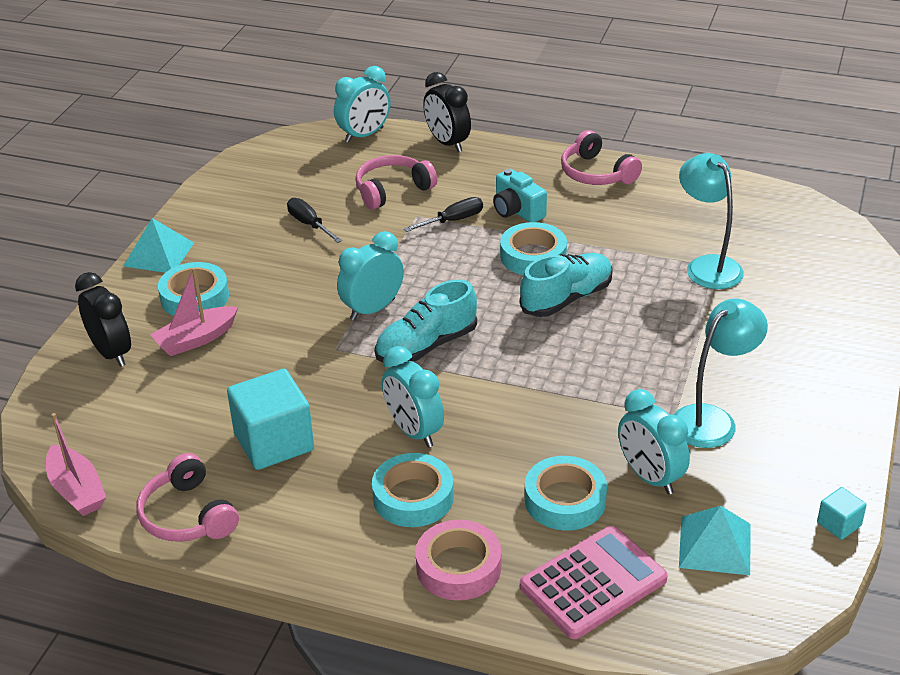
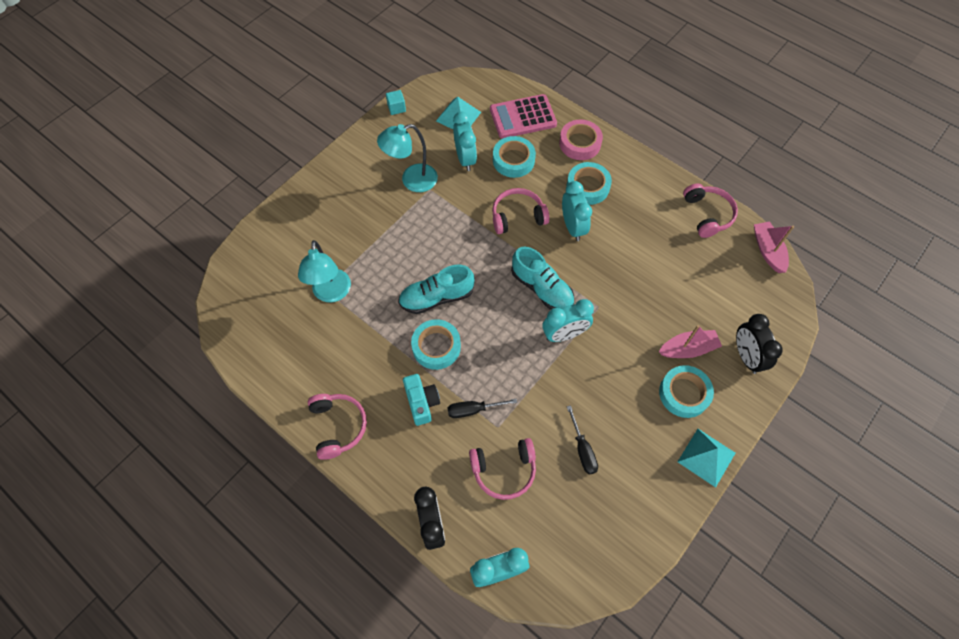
camera: 160 degrees left, 25 degrees up
(274, 442) = (653, 246): turquoise cube -> none
(426, 346) = (542, 288): turquoise shoe -> turquoise shoe turned 60 degrees clockwise
(509, 420) = (517, 216): none -> pink headphones

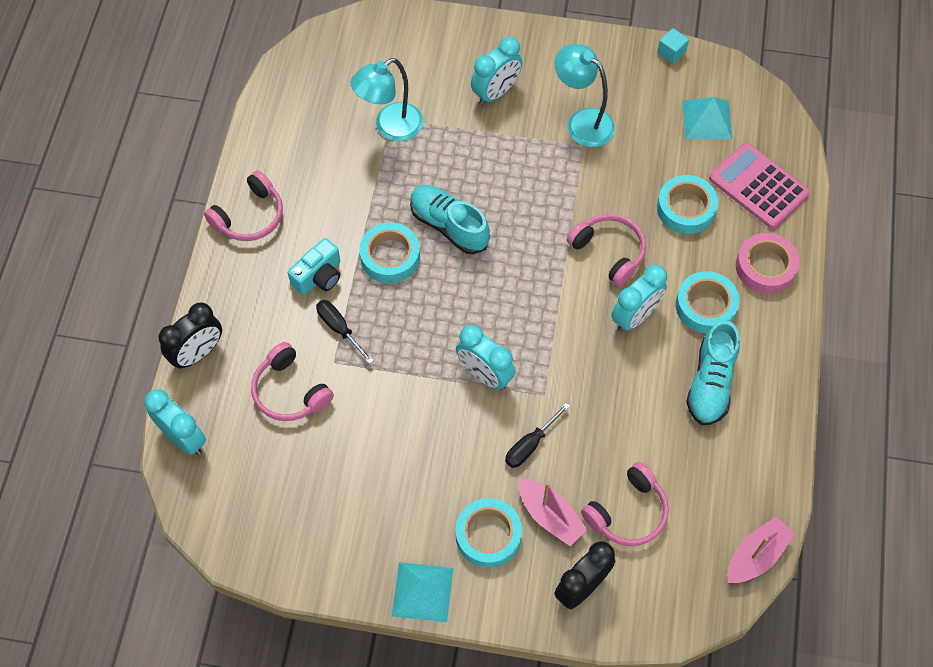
camera: 60 degrees right, 0 degrees up
(465, 159) = (651, 158): turquoise clock -> turquoise clock (496, 92)
(542, 288) = (529, 323): turquoise shoe -> turquoise shoe (710, 383)
(582, 449) = (357, 457): black screwdriver -> black screwdriver (530, 444)
(707, 214) = (762, 460): pink headphones -> pink headphones (627, 512)

